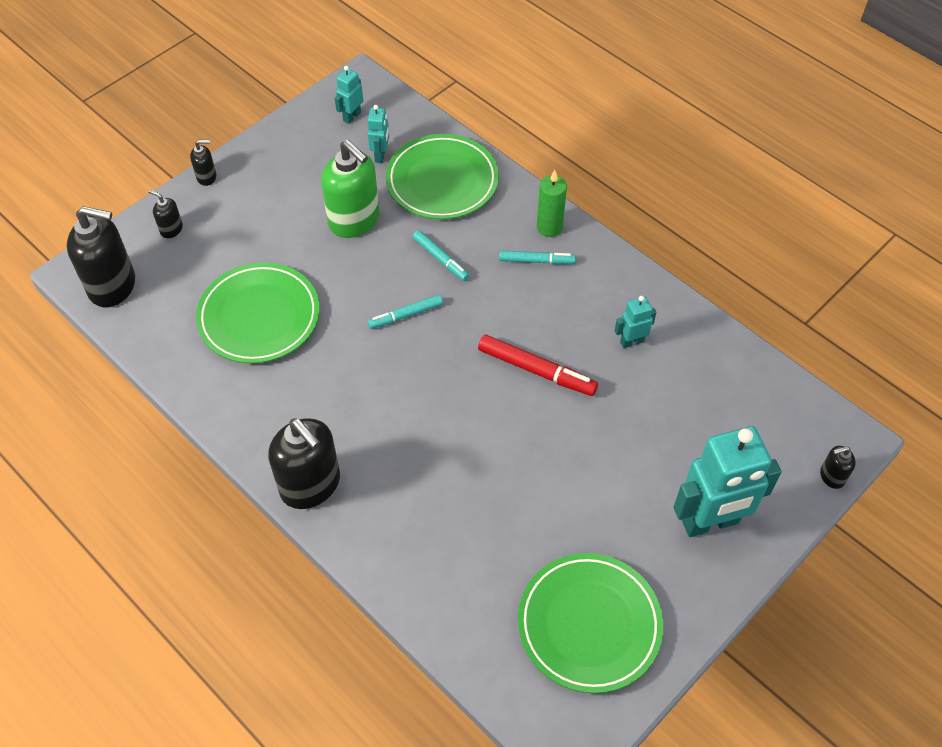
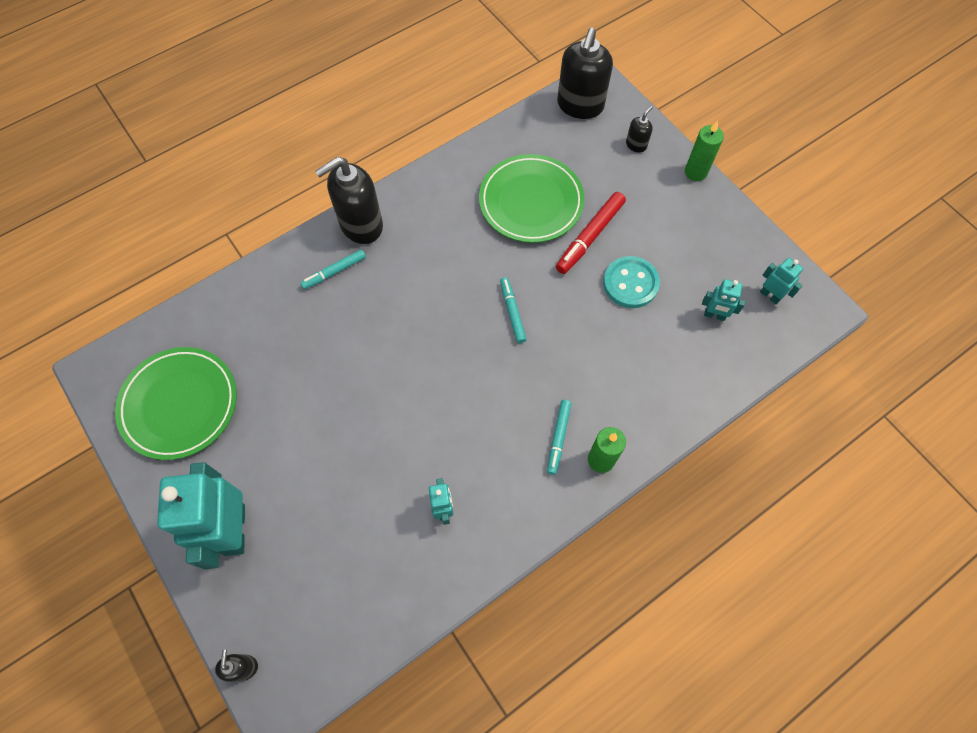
camera: 100 degrees right, 10 degrees up
(207, 177) = (695, 172): black soap dispenser -> green candle
(354, 220) = (630, 283): green soap dispenser -> turquoise button
(440, 259) = (573, 350): turquoise marker -> turquoise marker (334, 272)
(442, 181) = (674, 367): green plate -> none
(536, 370) = (429, 412): red marker -> red marker (589, 237)

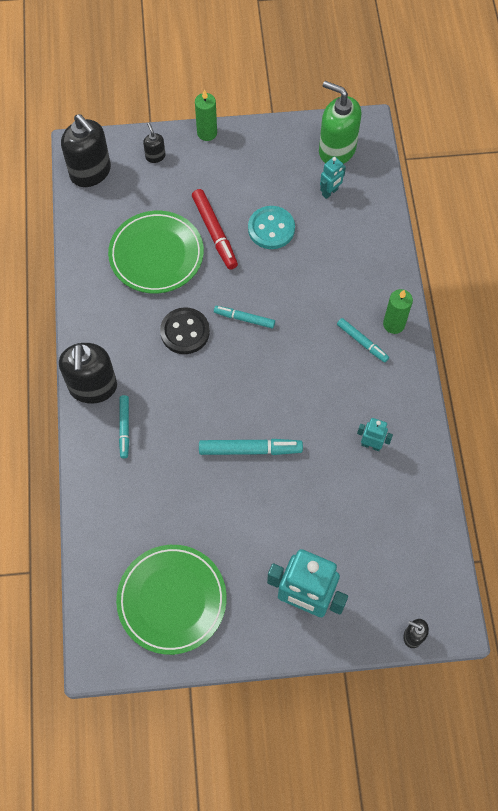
camera: 60 degrees left, 0 degrees up
(372, 392) = (250, 450): none -> turquoise marker
(464, 268) = (185, 332): none -> black button
(770, 295) = (336, 150): turquoise robot -> green soap dispenser

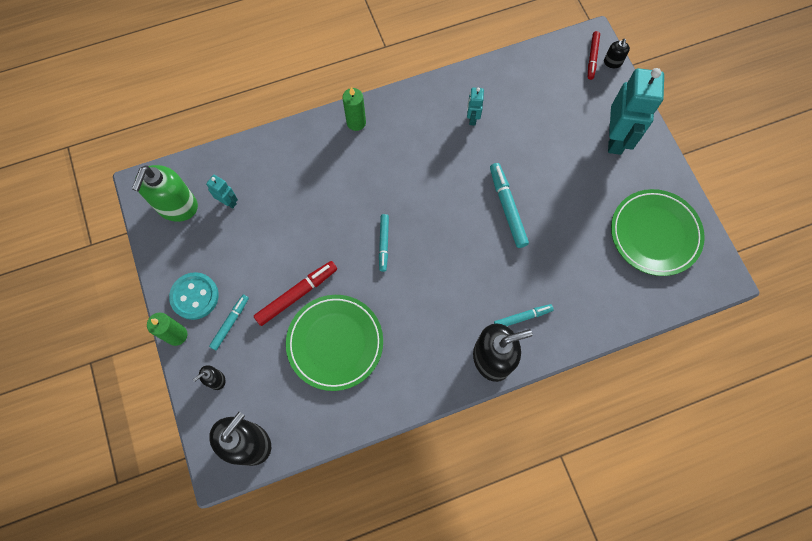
camera: 105 degrees left, 5 degrees up
(185, 332) = (411, 292): black button -> none
(271, 229) = (281, 244): turquoise button -> turquoise button (195, 296)
(362, 342) = (380, 143): turquoise marker -> turquoise marker (230, 323)
(425, 612) = (592, 57): none -> red marker

